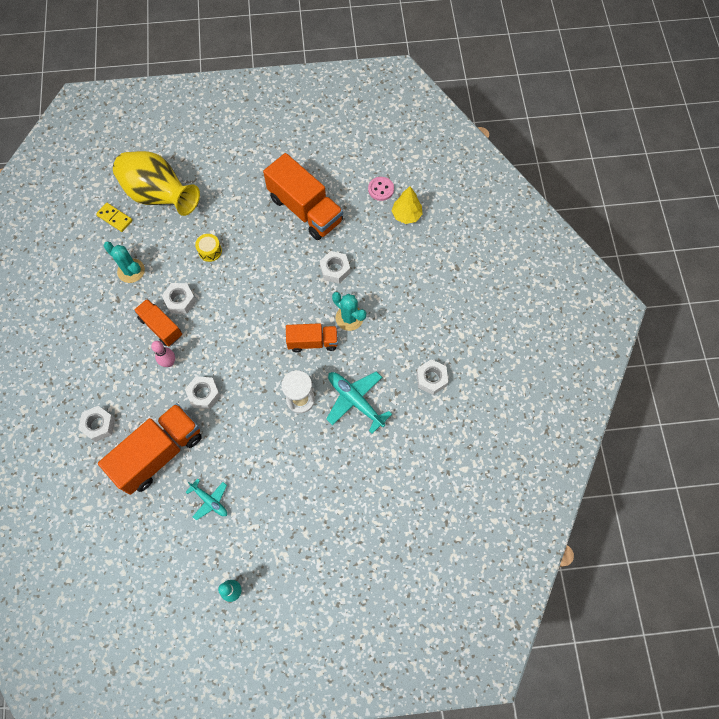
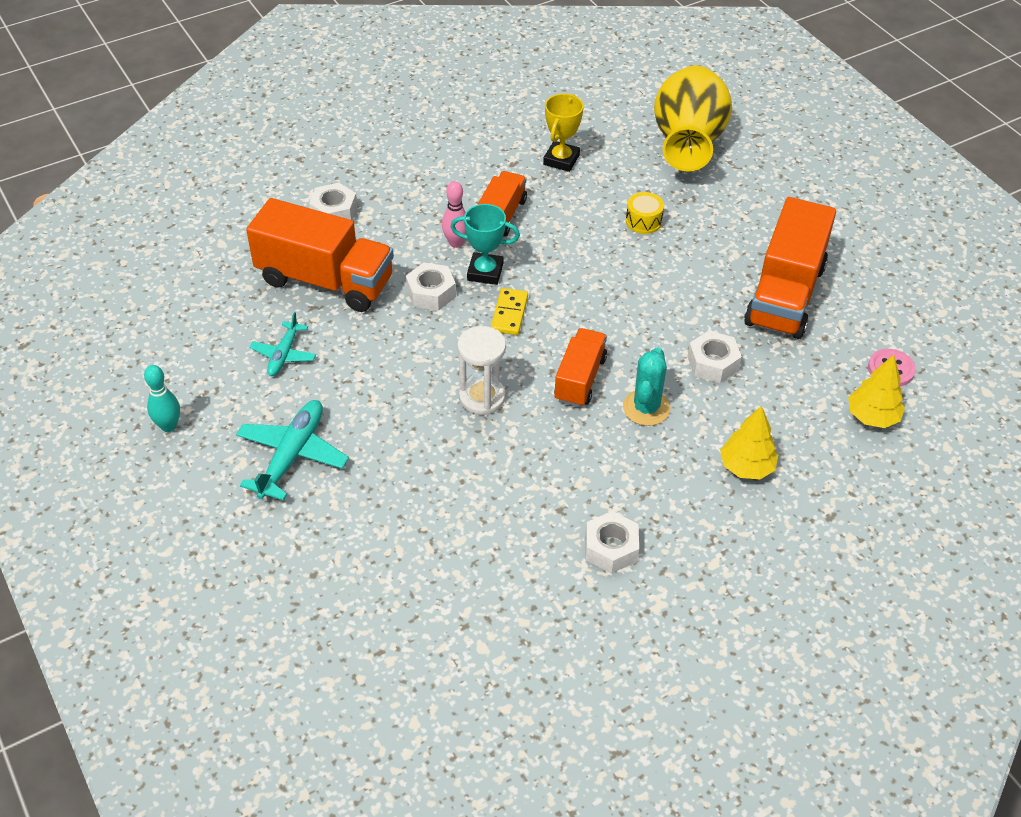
camera: 65 degrees right, 20 degrees down
(115, 218) = (624, 118): yellow domino -> yellow domino (509, 313)
(131, 271) = (561, 160): turquoise cactus -> yellow trophy
(180, 301) = (550, 220): white nut -> none
(203, 356) = (485, 272): none -> turquoise trophy
(313, 342) = (580, 379): orange truck -> orange truck turned 135 degrees counterclockwise
(355, 401) = (517, 463): turquoise plane -> turquoise plane (292, 455)
(410, 289) = (746, 467): none -> yellow tree

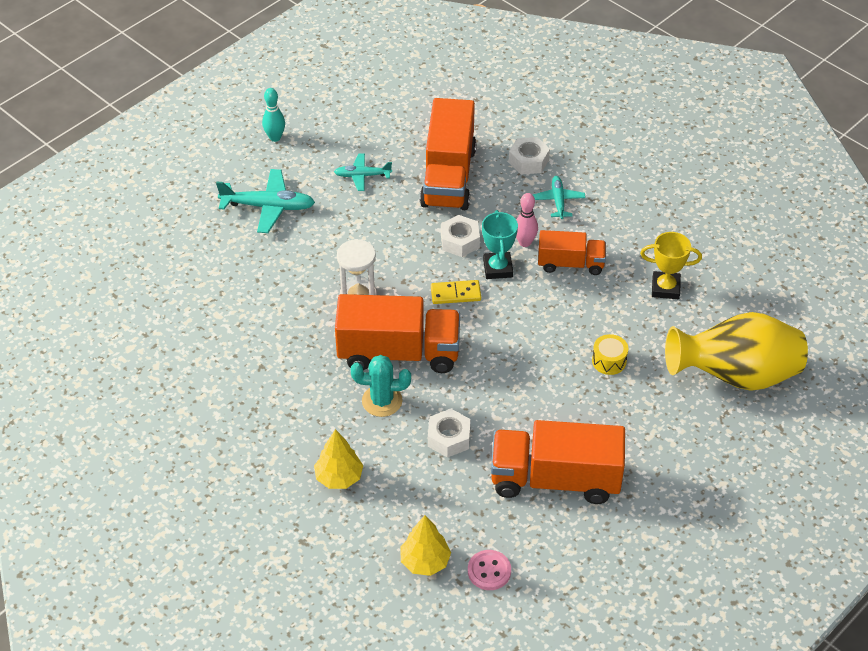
camera: 75 degrees right, 0 degrees up
(406, 204) = (558, 201): none -> turquoise plane
(580, 379) = (398, 353): orange truck -> orange truck, size x1.73
(611, 548) = (233, 403): white nut -> none

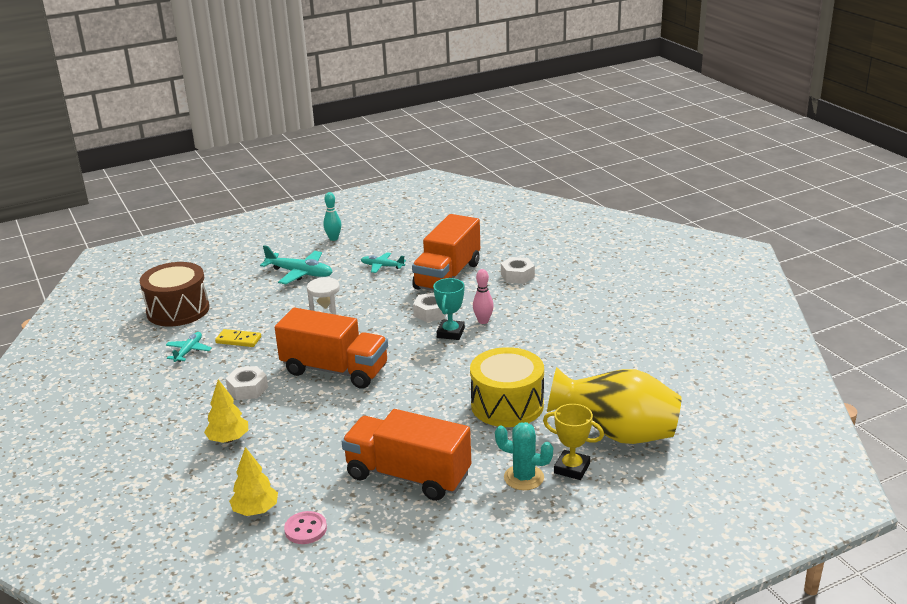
camera: 20 degrees right, 20 degrees down
(154, 298) = (178, 310): none -> brown drum
(382, 401) = (299, 397): turquoise cactus -> turquoise cactus (524, 477)
(449, 438) = (336, 431): white nut -> white nut (247, 389)
(455, 294) = (406, 343): yellow domino -> yellow domino (238, 340)
(558, 201) = (527, 301): turquoise plane -> turquoise plane (189, 351)
(570, 264) = (513, 339): orange truck -> none
(609, 361) = (507, 405): yellow drum -> yellow drum, size x2.30
(665, 288) = (586, 366): yellow trophy -> yellow trophy (572, 468)

